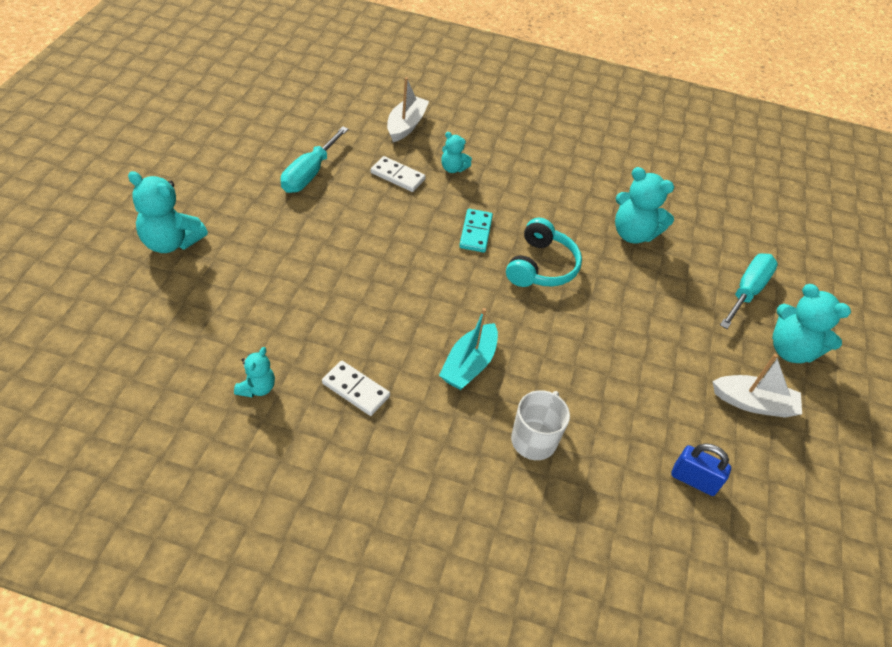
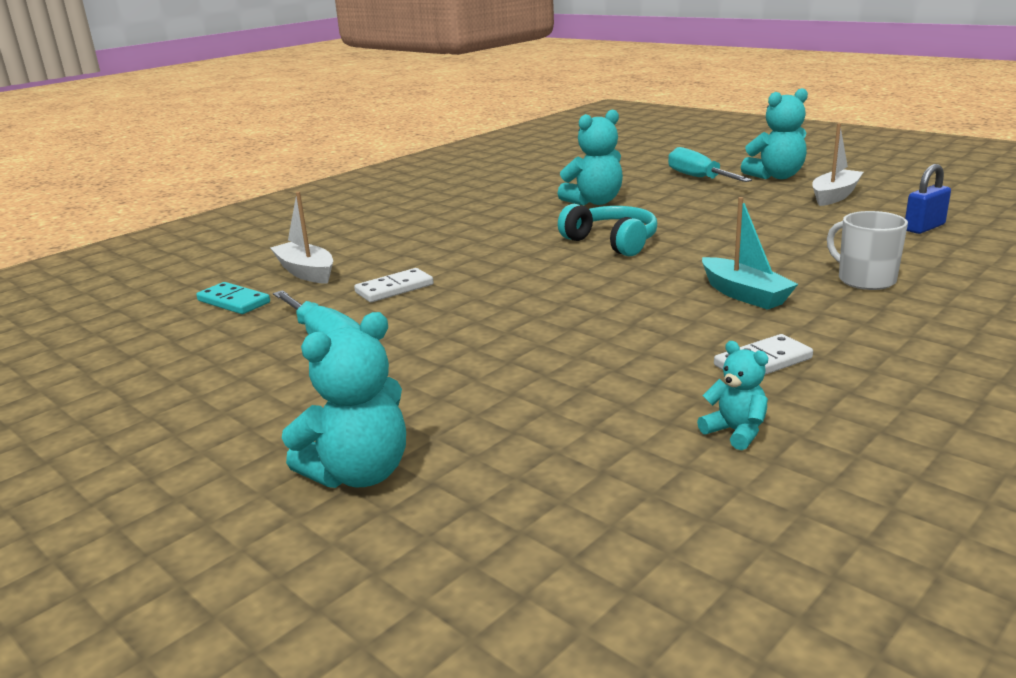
camera: 55 degrees left, 25 degrees down
(453, 168) = (414, 259): turquoise teddy bear -> none
(476, 232) = (534, 263): turquoise domino -> turquoise domino (234, 301)

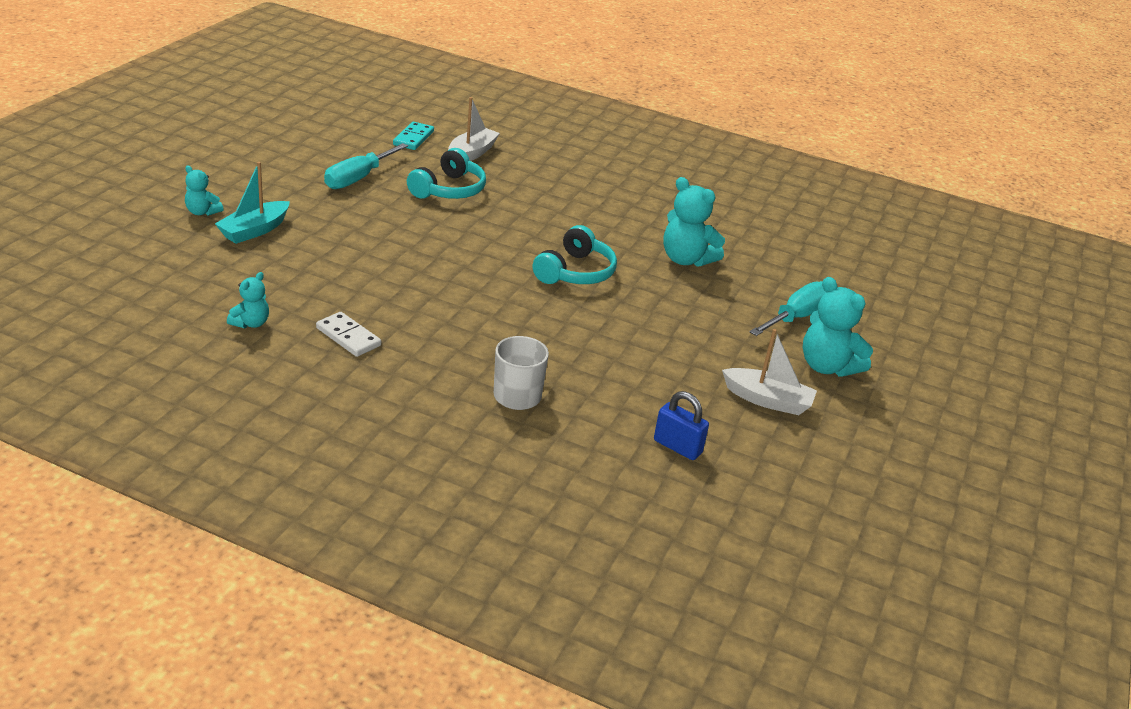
camera: 65 degrees right, 10 degrees up
(359, 473) = (202, 212): turquoise teddy bear -> turquoise teddy bear, size x0.56
(394, 289) = (449, 190): white domino -> turquoise headphones
(744, 294) = (471, 334): turquoise boat -> turquoise boat (254, 230)

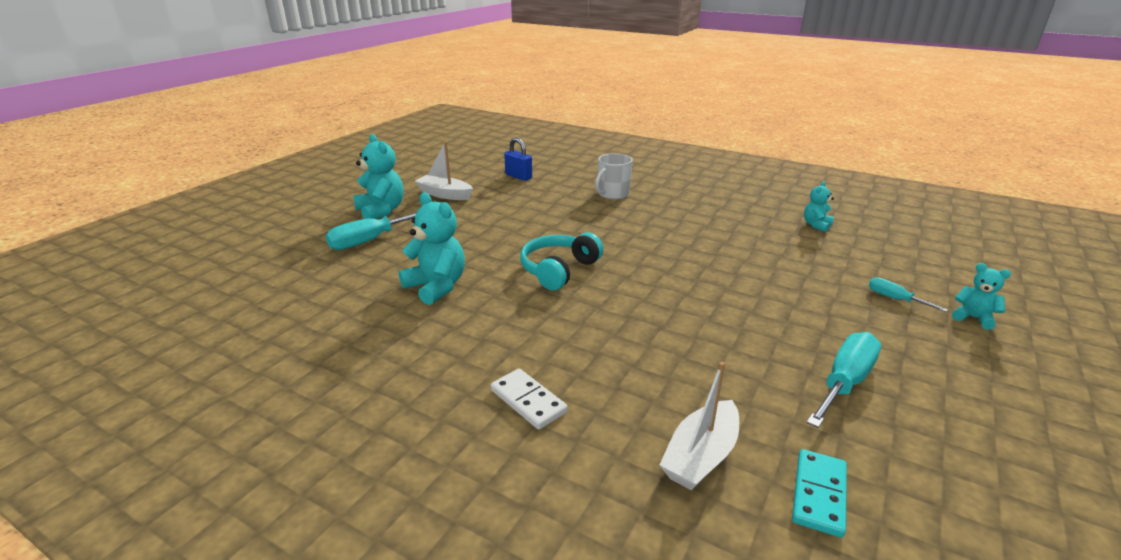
camera: 170 degrees left, 5 degrees down
(254, 230) = (895, 299): turquoise boat -> turquoise screwdriver
(348, 337) = (739, 219): white domino -> white domino (528, 401)
(449, 190) = (713, 369): turquoise headphones -> none

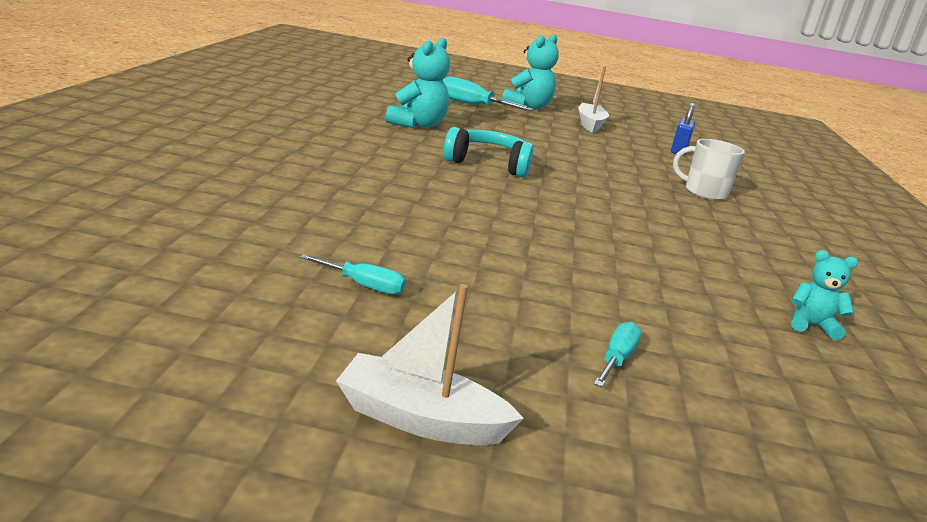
camera: 65 degrees right, 5 degrees down
(528, 401) = (272, 151): white domino -> none
(700, 456) = (217, 204): white boat -> white boat (420, 419)
(818, 494) = (172, 247): turquoise domino -> none
(845, 382) = (364, 286): turquoise screwdriver -> turquoise screwdriver, size x0.55
(973, 318) = (621, 430): turquoise teddy bear -> none

